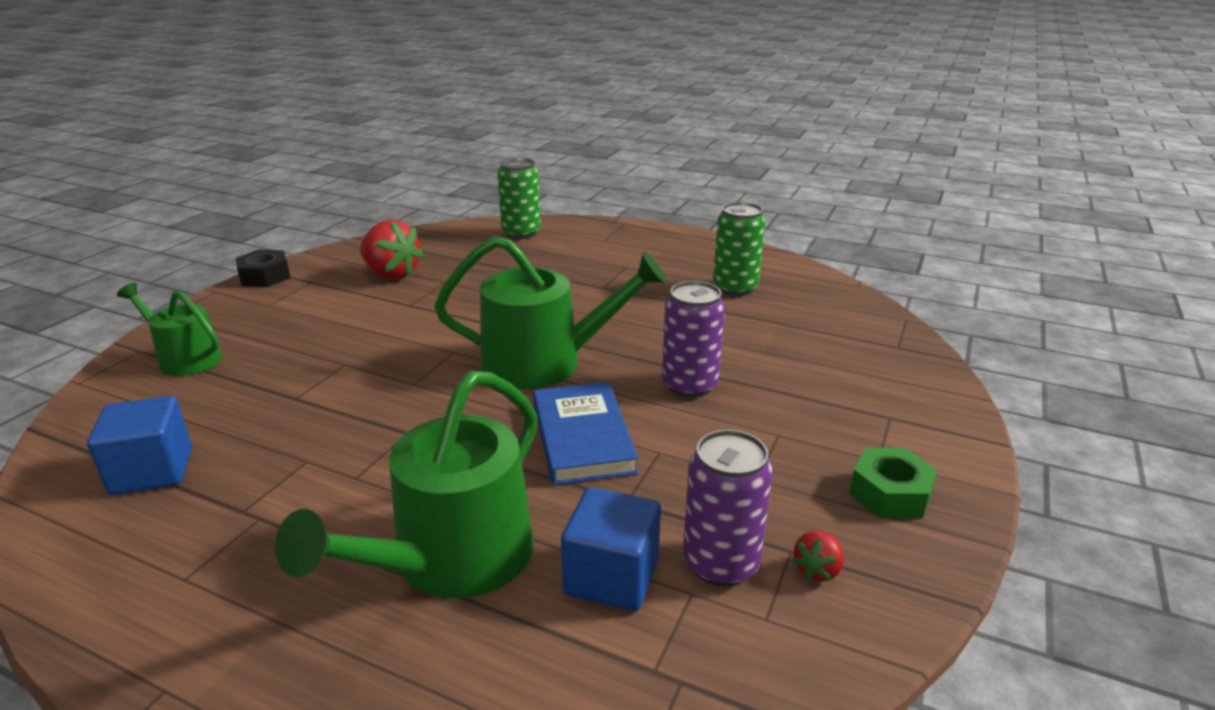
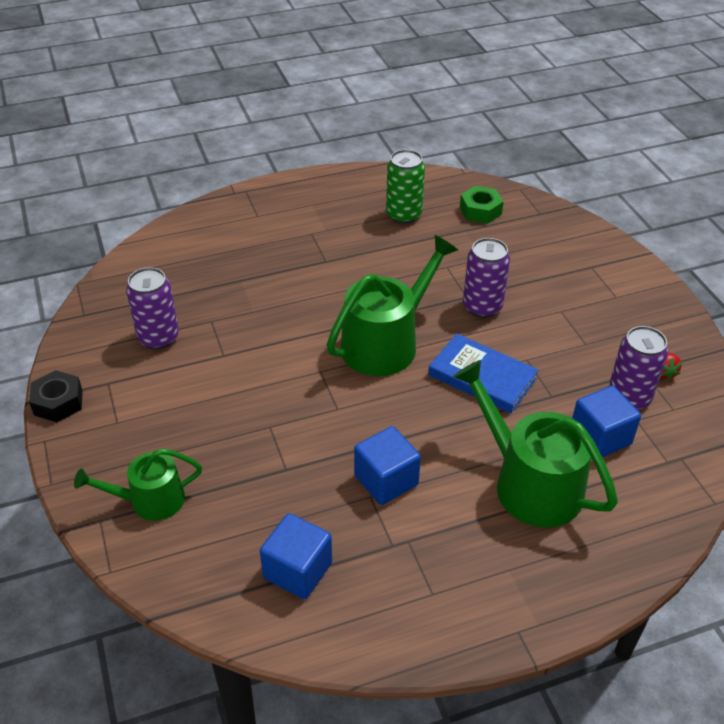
camera: 45 degrees left, 15 degrees up
(341, 458) = (386, 480): none -> blue cube
(391, 274) = (158, 338): red strawberry -> purple can
(452, 559) = (529, 483): green watering can -> green watering can turned 150 degrees clockwise
(521, 233) = (186, 241): green can -> none
(890, 493) = (642, 313): green nut -> green nut (480, 211)

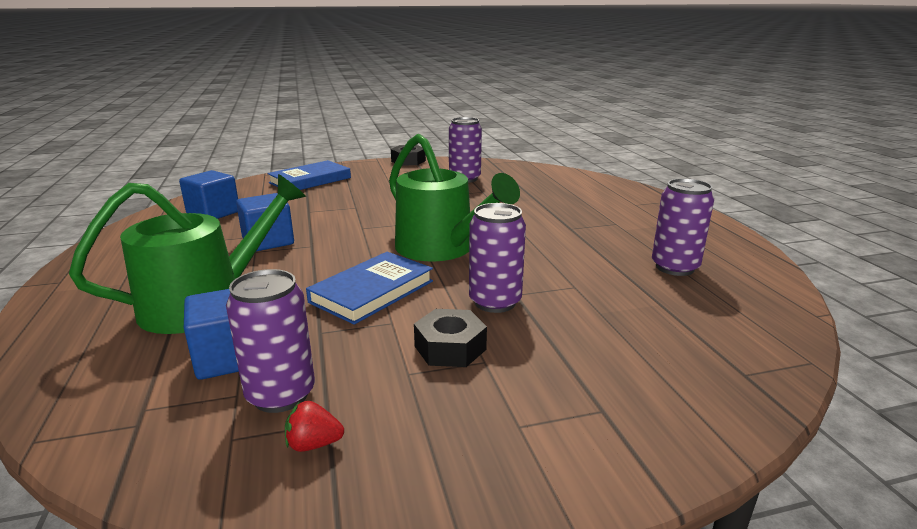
camera: 95 degrees right, 20 degrees down
(150, 500) = (310, 180): green watering can -> blue book
(403, 215) = (674, 267): green can -> purple can
(480, 211) = (717, 319): green nut -> none
(551, 326) = (450, 348): none -> black nut

